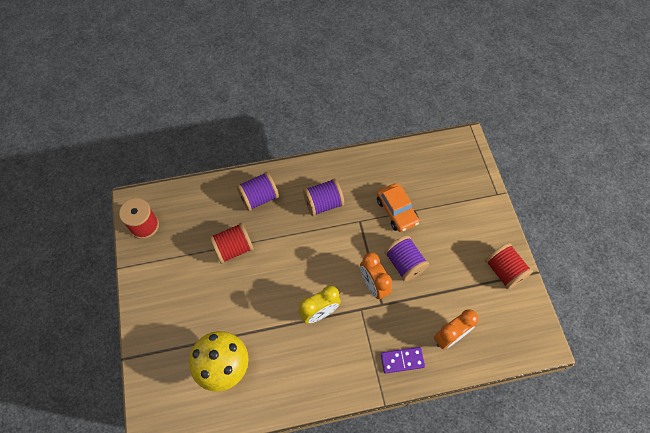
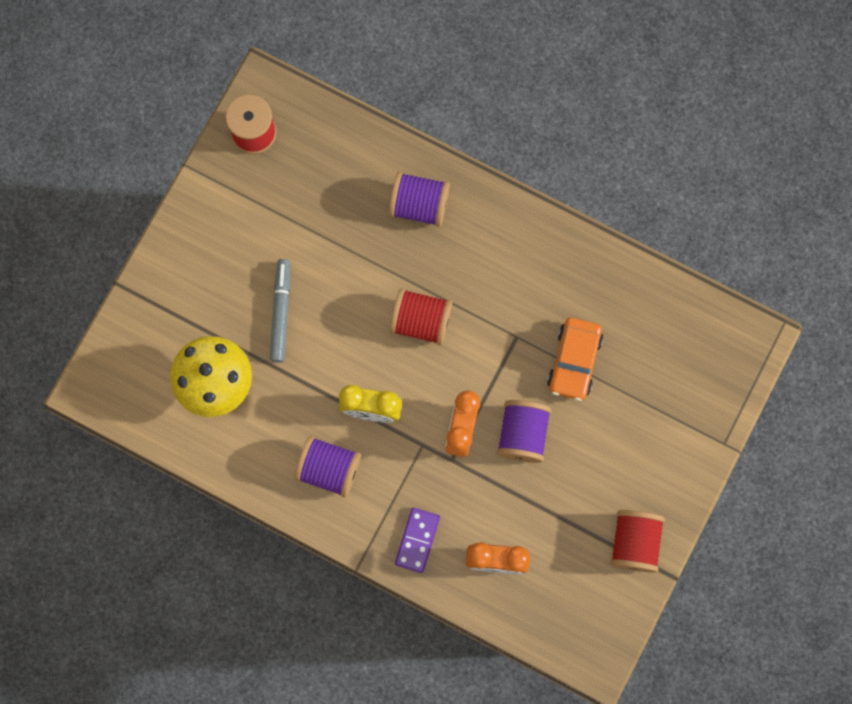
camera: 40 degrees right, 15 degrees up
(230, 302) = (280, 312): none -> grey marker
(233, 248) = (335, 249): red spool -> red spool (421, 321)
(323, 204) = (491, 277): purple spool -> purple spool (329, 469)
(402, 360) = (417, 540): purple domino -> purple domino turned 75 degrees clockwise

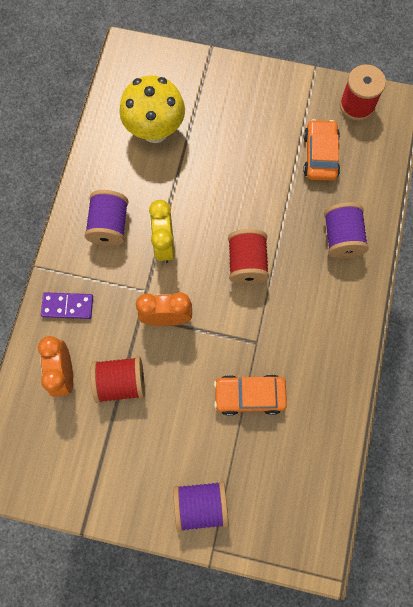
camera: 75 degrees right, 5 degrees down
(280, 312) = (223, 160): grey marker -> none
(308, 197) = (320, 155): none -> orange car
(522, 434) = (175, 368): purple spool -> purple spool (200, 505)
(634, 543) = (104, 488): red spool -> red spool (120, 382)

